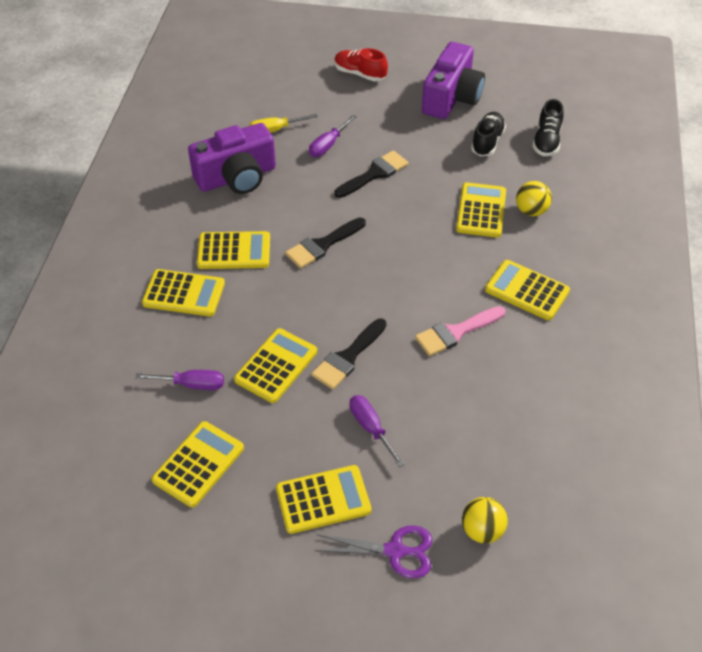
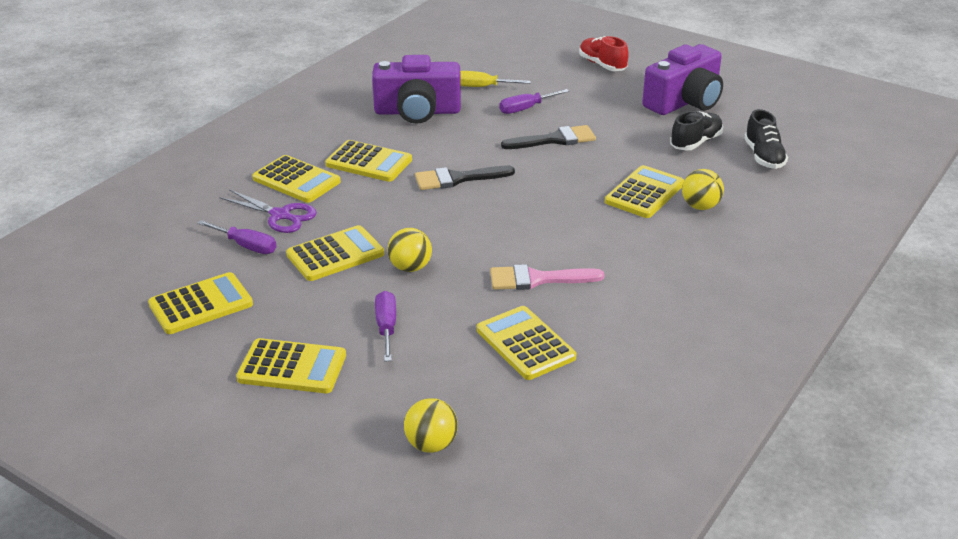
camera: 25 degrees right, 15 degrees down
(348, 357) = (410, 267): black brush -> yellow ball
(395, 551) = (328, 430): purple scissors -> purple scissors (280, 215)
(527, 290) = (643, 267): yellow calculator -> yellow calculator (525, 344)
(546, 141) = (763, 157): black shoe -> black shoe turned 45 degrees counterclockwise

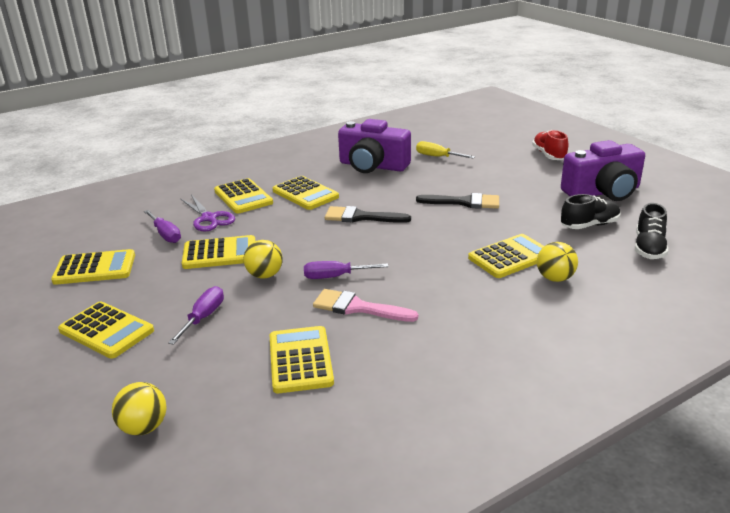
camera: 25 degrees right, 5 degrees down
(526, 109) = (459, 176): purple screwdriver -> purple screwdriver (335, 277)

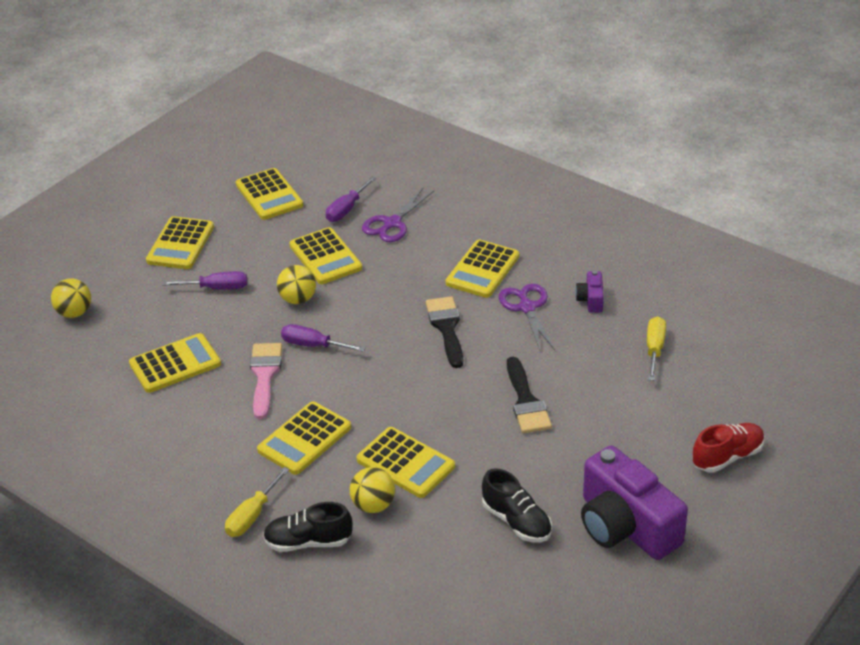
camera: 70 degrees right, 10 degrees up
(243, 197) = (451, 228): yellow calculator -> yellow calculator (304, 439)
(335, 277) = (313, 345): purple screwdriver -> purple screwdriver turned 45 degrees counterclockwise
(363, 186) = (527, 307): none -> purple scissors
(373, 166) = (591, 300): purple camera -> purple camera, size x0.43
(549, 342) = (252, 516): none -> yellow screwdriver
(648, 248) = (479, 580): black shoe -> black shoe (308, 542)

